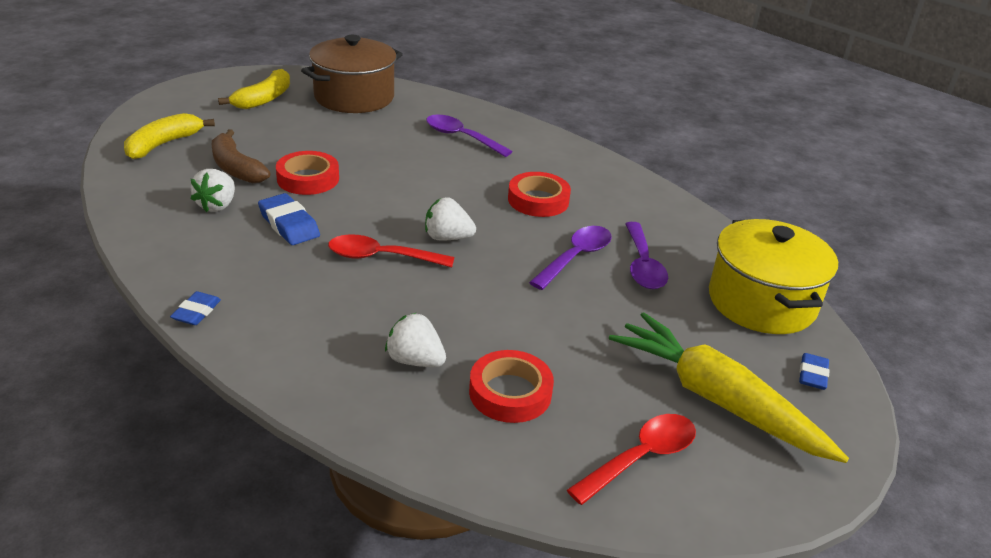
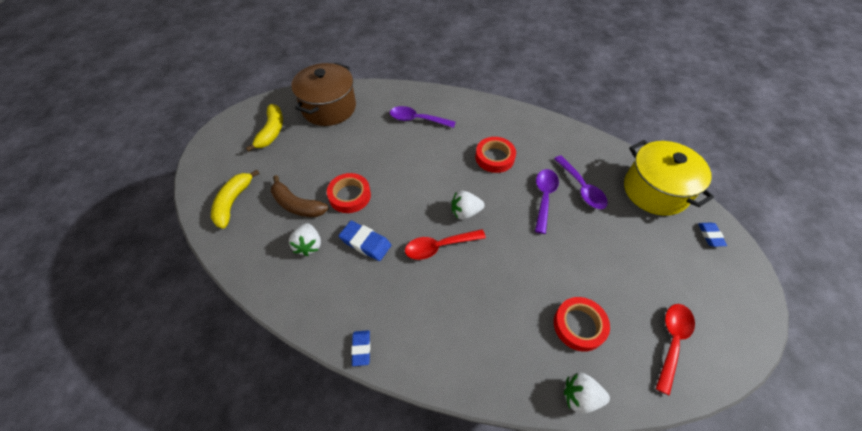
camera: 20 degrees left, 20 degrees up
(415, 360) = (514, 325): white strawberry -> white strawberry (580, 397)
(717, 400) = (680, 278): yellow carrot -> none

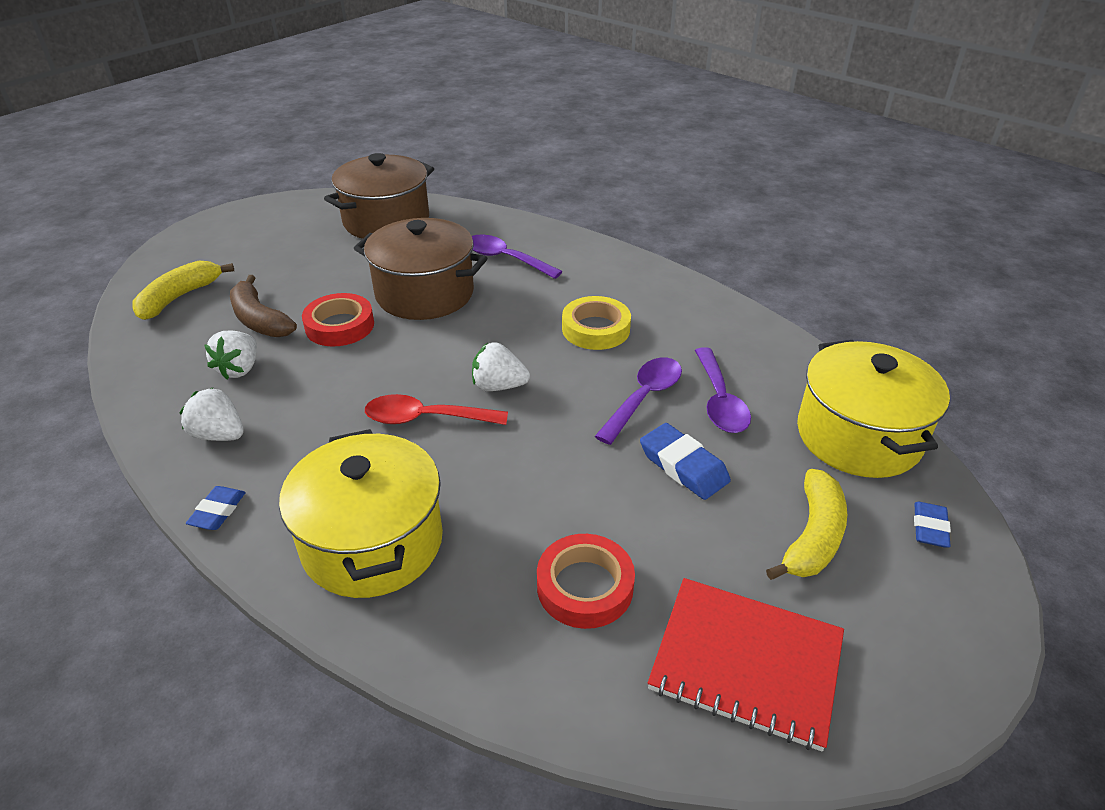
camera: 20 degrees right, 15 degrees down
(271, 131) = (288, 232): yellow banana -> yellow banana (812, 536)
(365, 243) = (320, 386): blue eraser -> blue eraser (683, 466)
(385, 158) = (424, 294): none -> brown pot
(459, 338) = (372, 542): none -> yellow pot
(494, 157) = (595, 329): red tape -> yellow tape
(580, 397) = (516, 688): white strawberry -> white strawberry (219, 435)
(672, 341) = (746, 663): red spoon -> red notebook

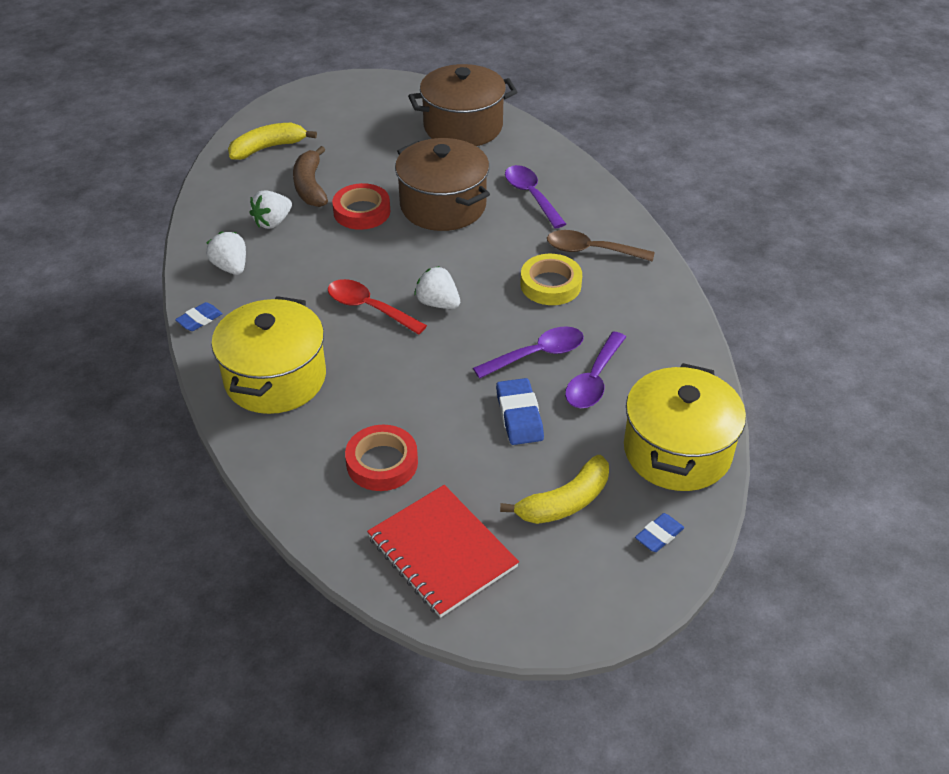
camera: 30 degrees right, 5 degrees up
(605, 287) = (591, 250): none -> brown spoon

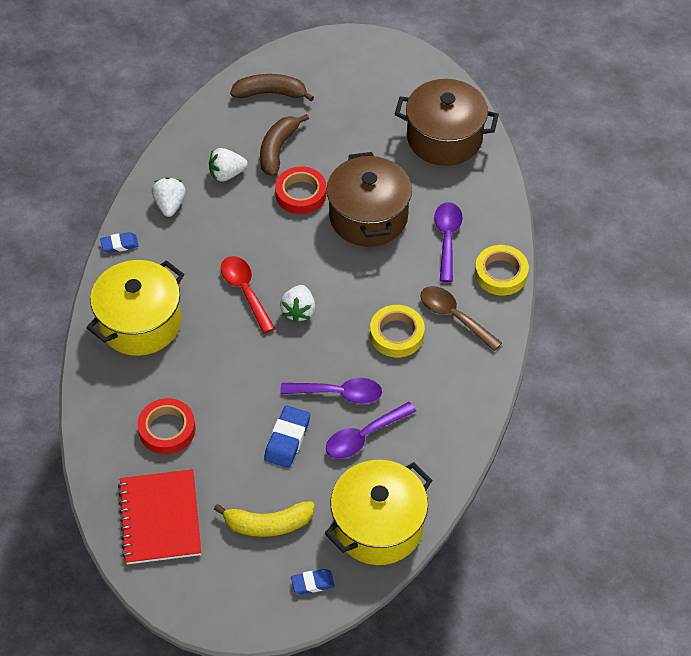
camera: 30 degrees right, 10 degrees up
(268, 148) = (270, 93): yellow banana -> brown banana
(438, 303) = (298, 311): white strawberry -> white strawberry turned 150 degrees counterclockwise
(603, 203) = (501, 273): none -> yellow tape

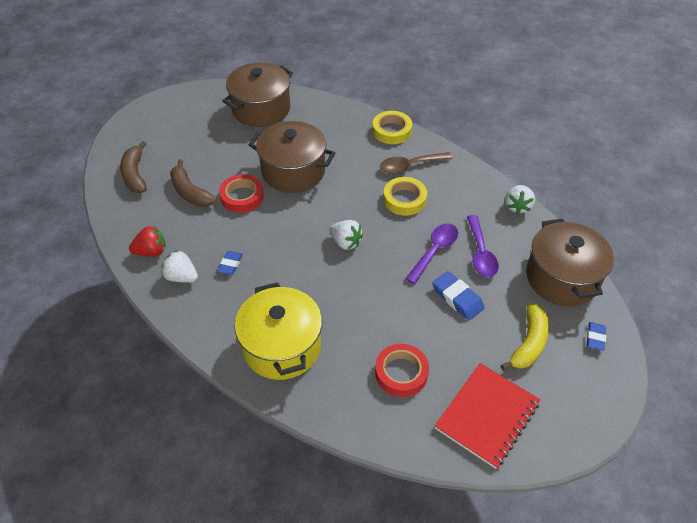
camera: 60 degrees left, 5 degrees down
(119, 244) = (191, 327): blue eraser -> blue eraser (230, 264)
(160, 518) = (487, 415): red notebook -> red notebook turned 75 degrees counterclockwise
(184, 165) = (151, 251): none -> red strawberry
(227, 174) = (184, 230): white strawberry -> white strawberry (517, 206)
(245, 291) = (303, 265): red spoon -> none
(270, 93) = (135, 174): brown banana -> brown banana turned 45 degrees counterclockwise
(378, 526) = (562, 278): yellow pot -> brown pot
(447, 238) = (344, 142): purple spoon -> none

